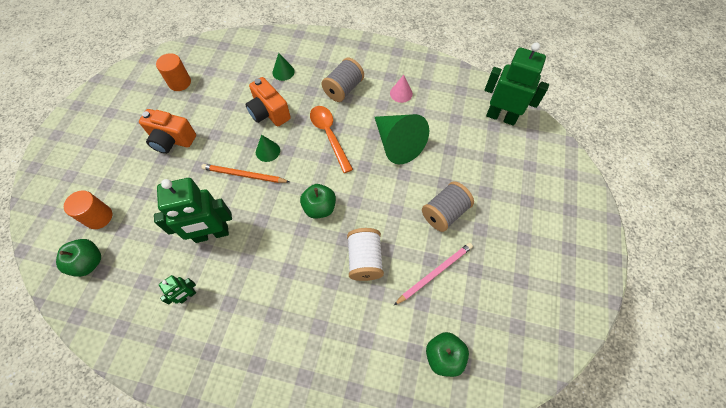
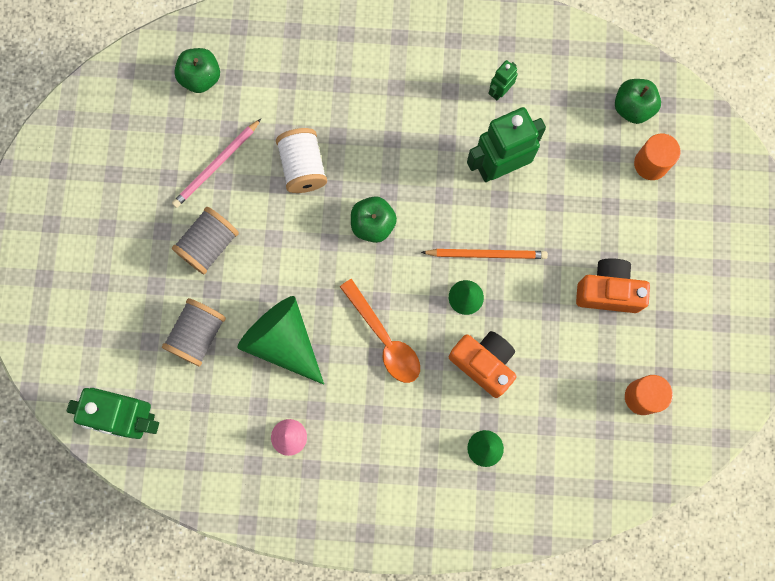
camera: 170 degrees right, 15 degrees up
(343, 89) = (381, 429): grey spool -> grey spool (198, 335)

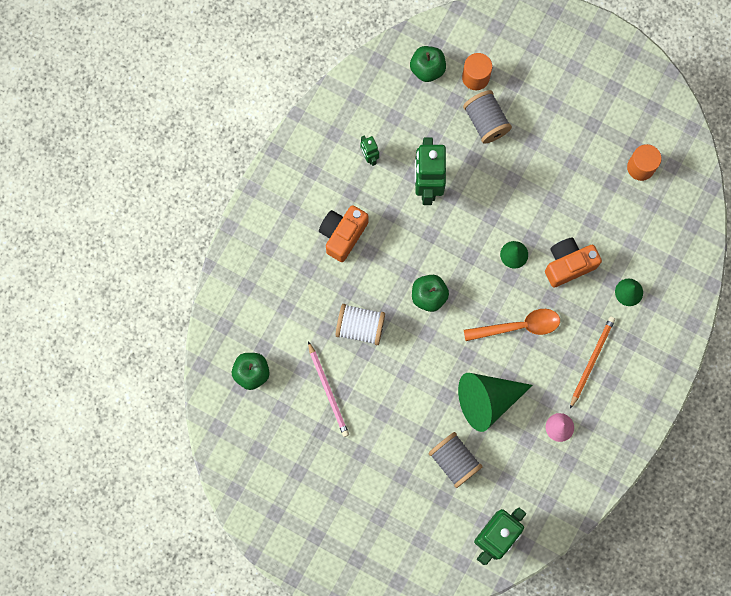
camera: 65 degrees left, 0 degrees up
(209, 245) = (389, 423): grey spool -> grey spool (486, 121)
(486, 254) = (489, 225): orange pencil -> orange pencil (591, 361)
(608, 291) = (555, 153): orange camera -> orange camera (343, 235)

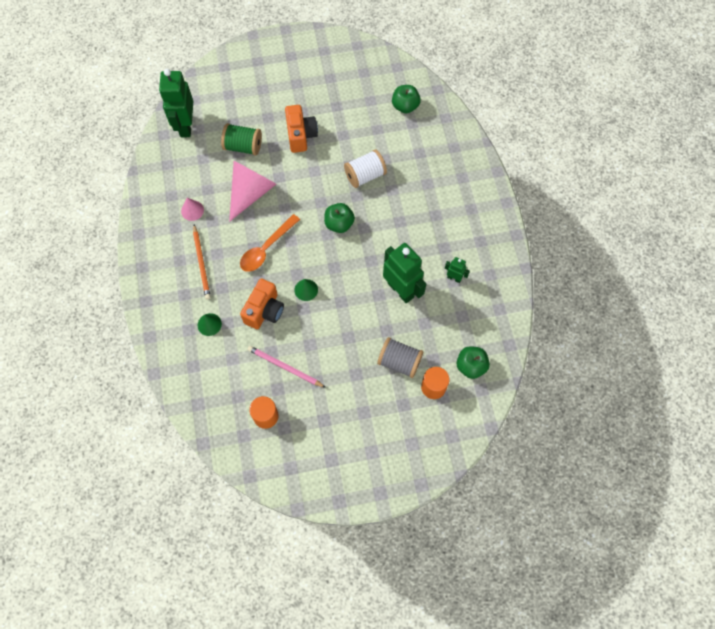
camera: 140 degrees right, 10 degrees down
(328, 391) = (352, 129): pink pencil -> pink pencil (285, 367)
(343, 235) = (425, 218): orange camera -> orange camera (301, 135)
(454, 461) = (243, 146): grey spool -> green spool
(487, 400) = (251, 192): green cone -> pink cone

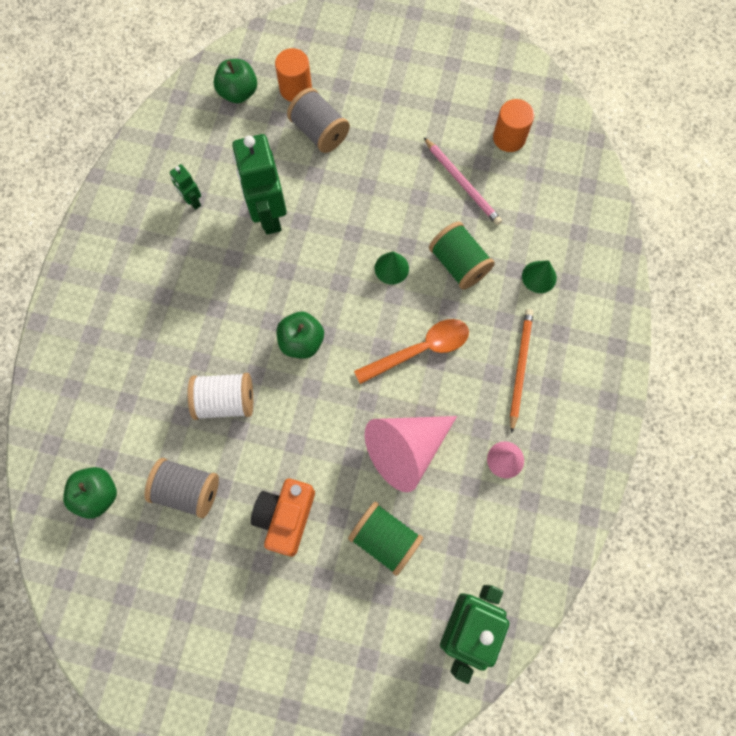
camera: 155 degrees left, 5 degrees up
(264, 311) = (458, 264): orange camera -> green spool
(359, 126) = (187, 490): none -> grey spool

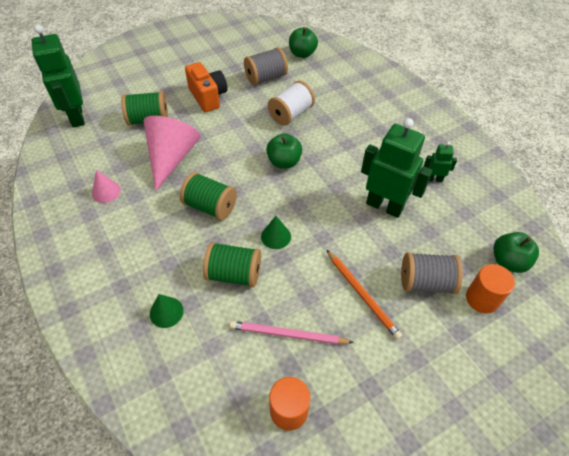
camera: 135 degrees right, 20 degrees down
(420, 350) = (210, 206): orange spoon -> green spool
(520, 368) = (134, 244): orange pencil -> orange pencil (362, 295)

